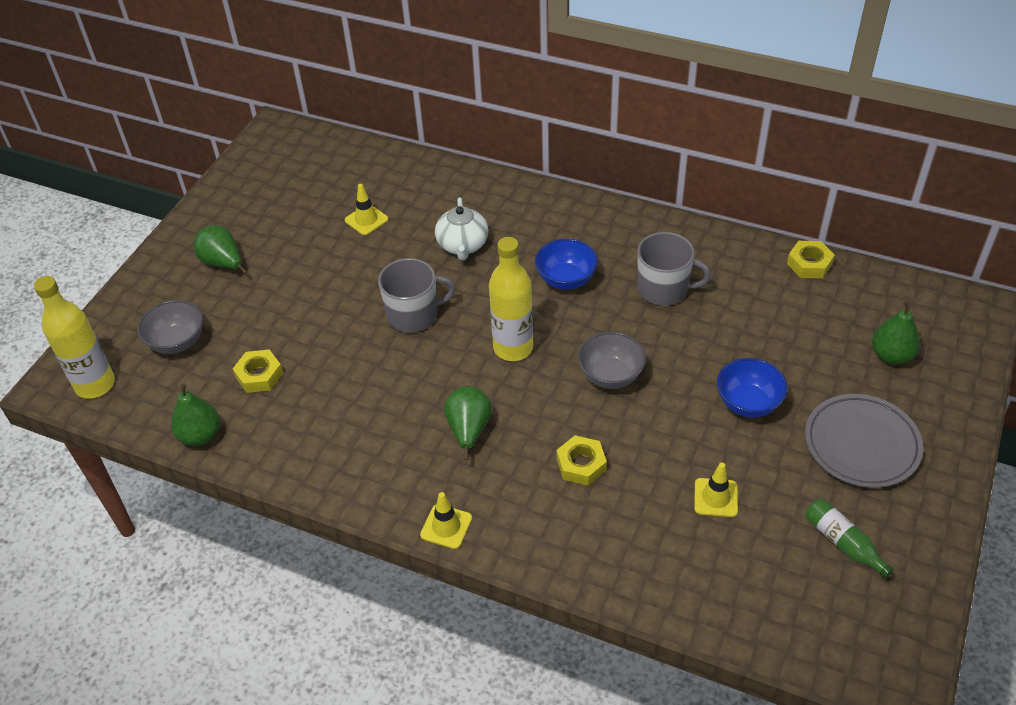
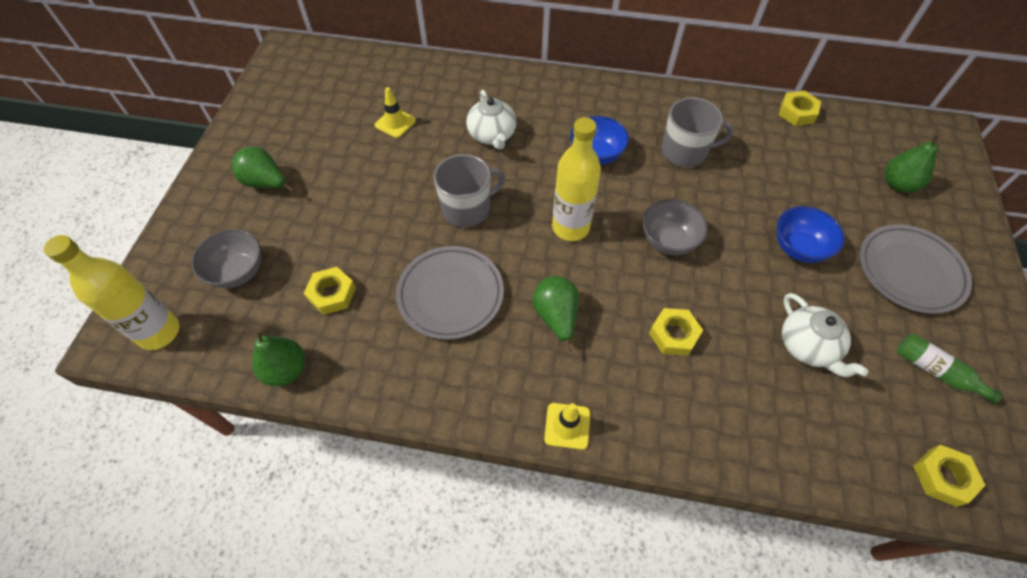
camera: 15 degrees left, 10 degrees up
(372, 393) = (450, 295): none -> grey plate
(715, 498) = (807, 347): yellow traffic cone -> white teapot
(802, 635) = (942, 477): none -> yellow nut

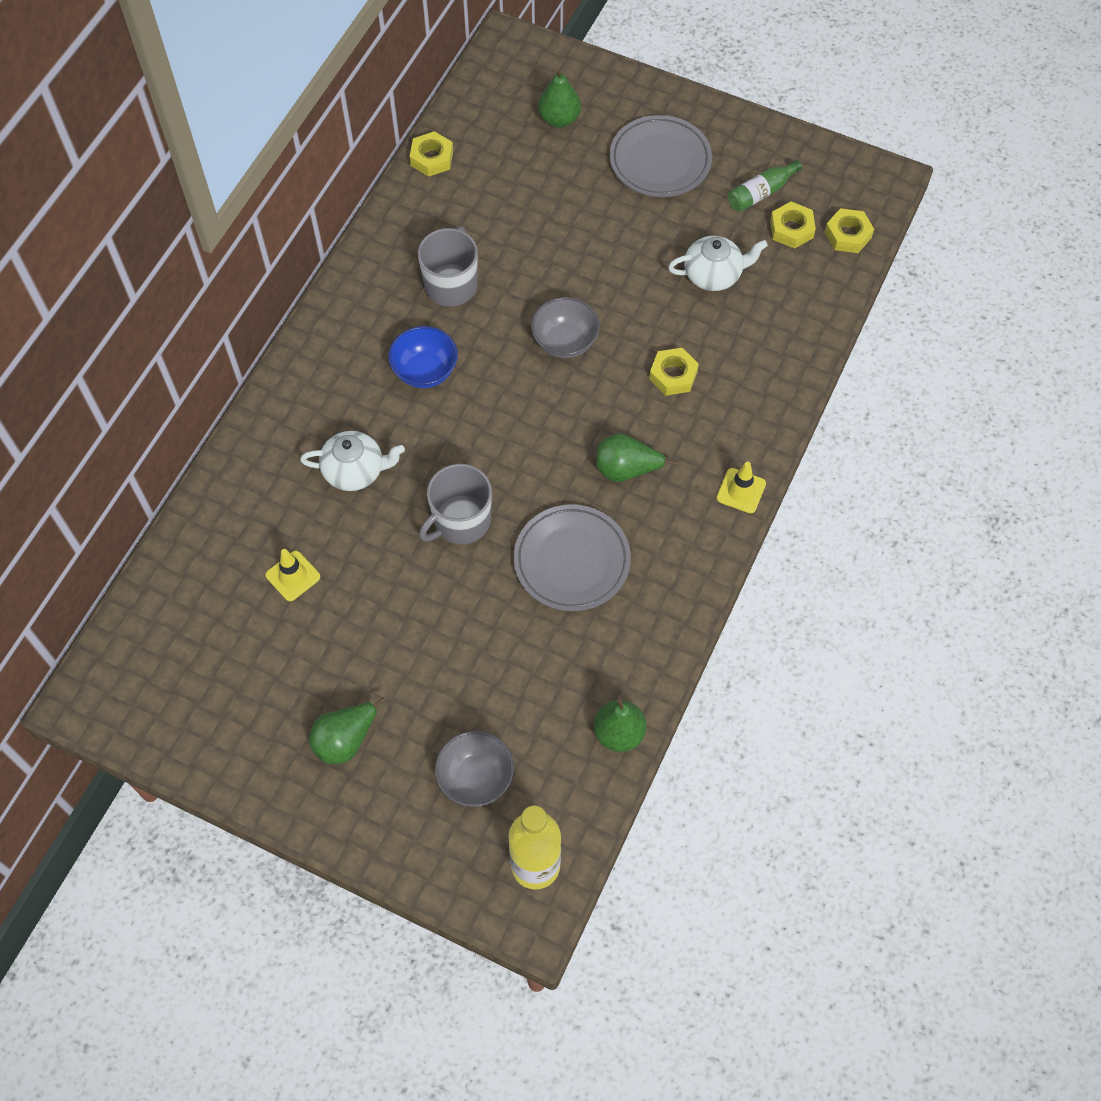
camera: 75 degrees left, 5 degrees up
(332, 294) = (536, 679): yellow nut -> yellow nut (791, 229)
(467, 208) = (461, 521): grey mug -> grey mug turned 120 degrees counterclockwise
(570, 227) = (520, 426): yellow bottle -> none
(798, 248) = (608, 235): blue bowl -> none

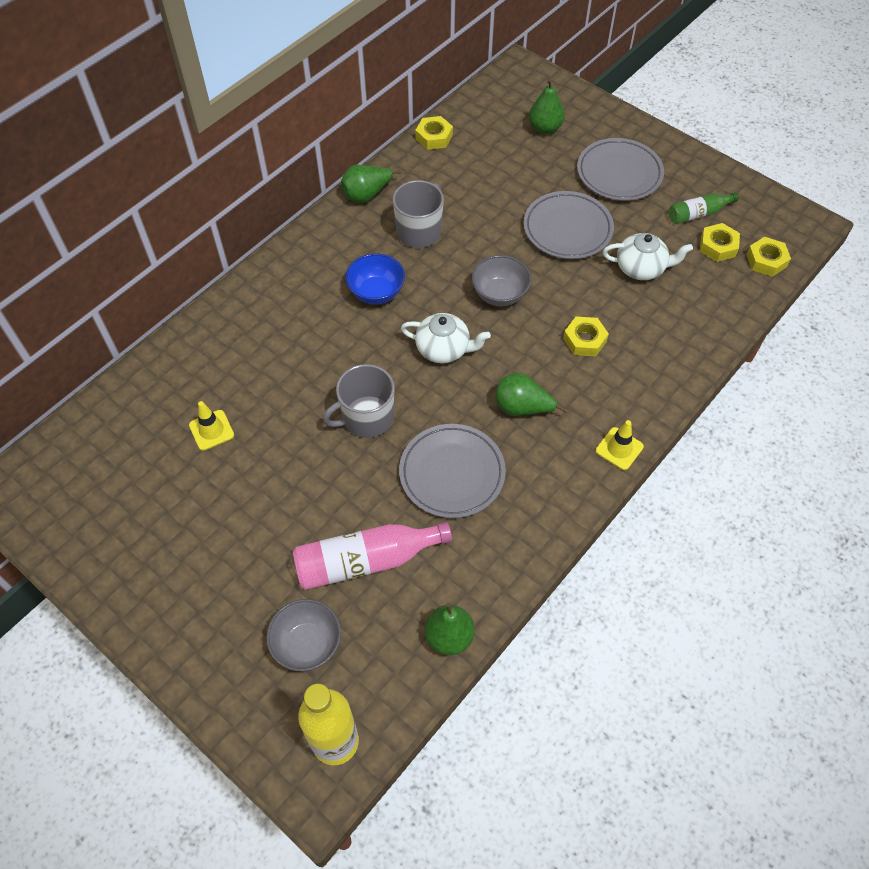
camera: 15 degrees right, 5 degrees down
(345, 740) = (205, 580): green pear -> green pear (367, 195)
(355, 471) = (292, 357): white teapot -> white teapot (444, 349)
(509, 677) = (366, 561): none -> pink bottle
(619, 244) = (567, 229): none -> grey plate

